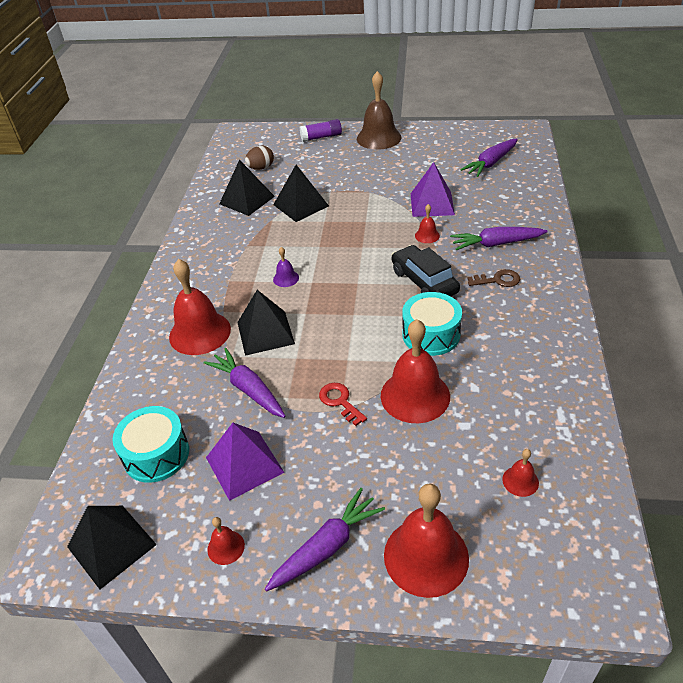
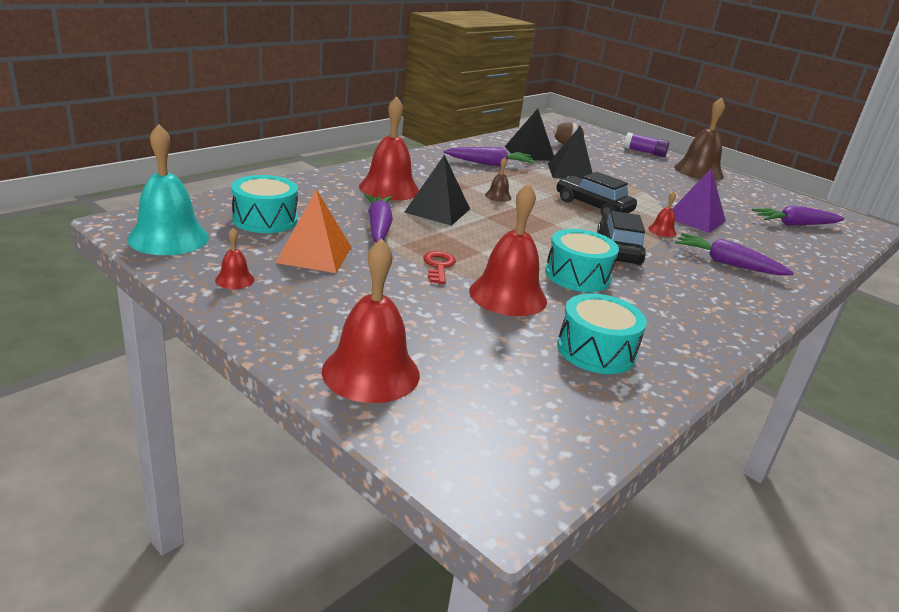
camera: 30 degrees right, 15 degrees down
(111, 545) = (168, 238): black pyramid -> turquoise bell
(244, 464) = (314, 254): purple pyramid -> orange pyramid
(286, 278) = (498, 196): purple bell -> brown bell
(327, 546) = (303, 321): purple carrot -> purple carrot (490, 164)
(358, 240) = (593, 206): none -> black car
(498, 280) = (695, 281): brown key -> none
(518, 408) = (596, 350): none -> turquoise drum
(520, 481) = (527, 387): red bell -> none

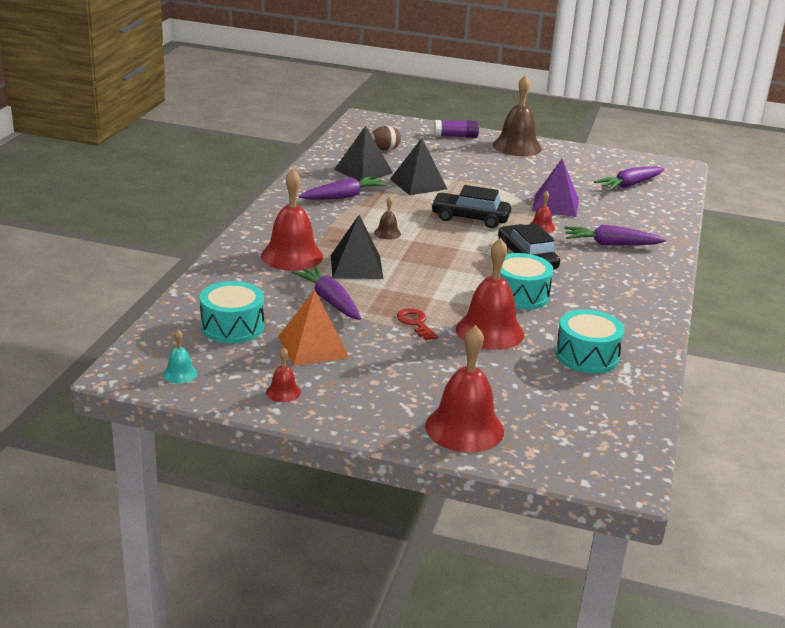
camera: 25 degrees left, 0 degrees up
(168, 238) = (180, 373): turquoise bell -> turquoise bell, size x0.46

